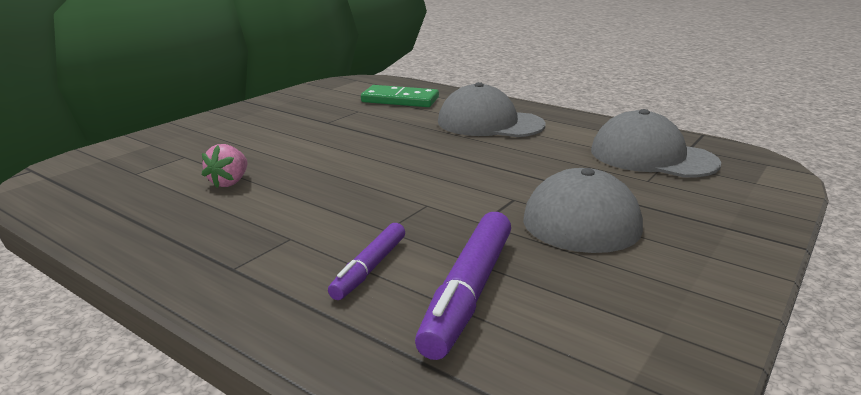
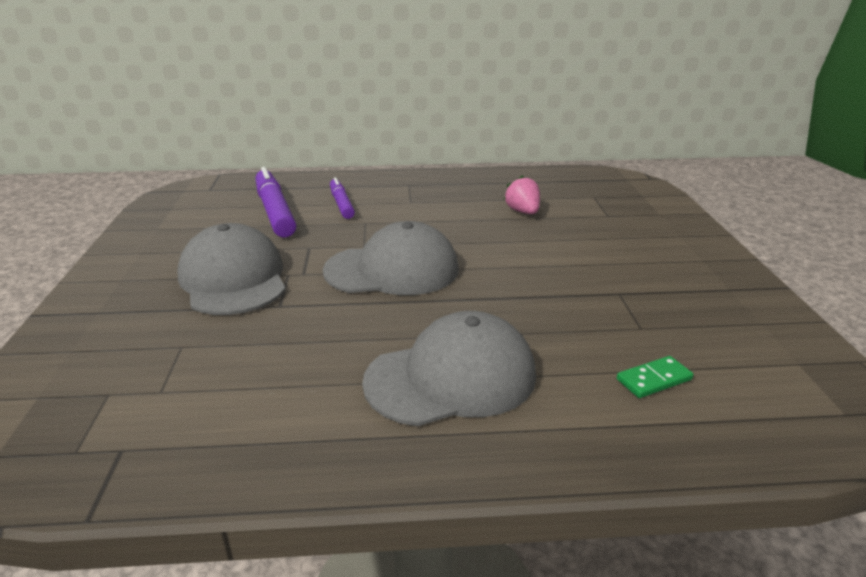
camera: 140 degrees right, 5 degrees up
(400, 100) = (654, 380): green domino -> green domino, size x0.53
(652, 157) = (181, 396): grey cap -> grey cap (392, 270)

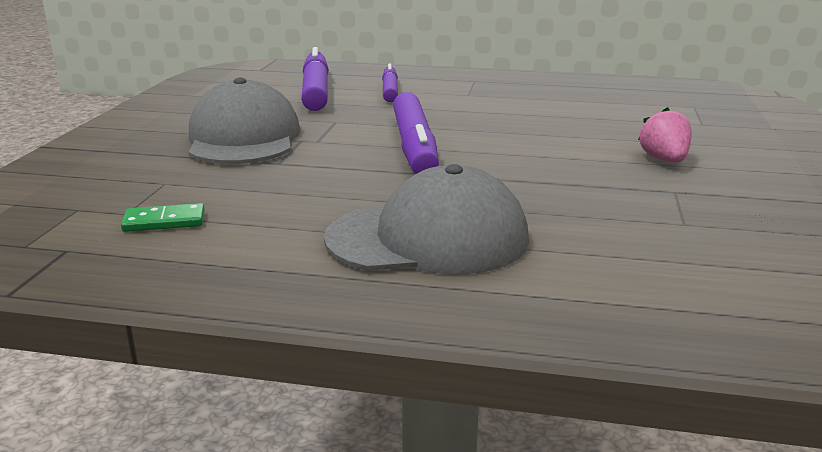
camera: 15 degrees right, 5 degrees down
(392, 270) = (414, 147): grey cap -> purple marker
(523, 212) = (596, 112): pink strawberry -> pink strawberry (664, 160)
(654, 380) = (673, 269): green domino -> green domino (164, 221)

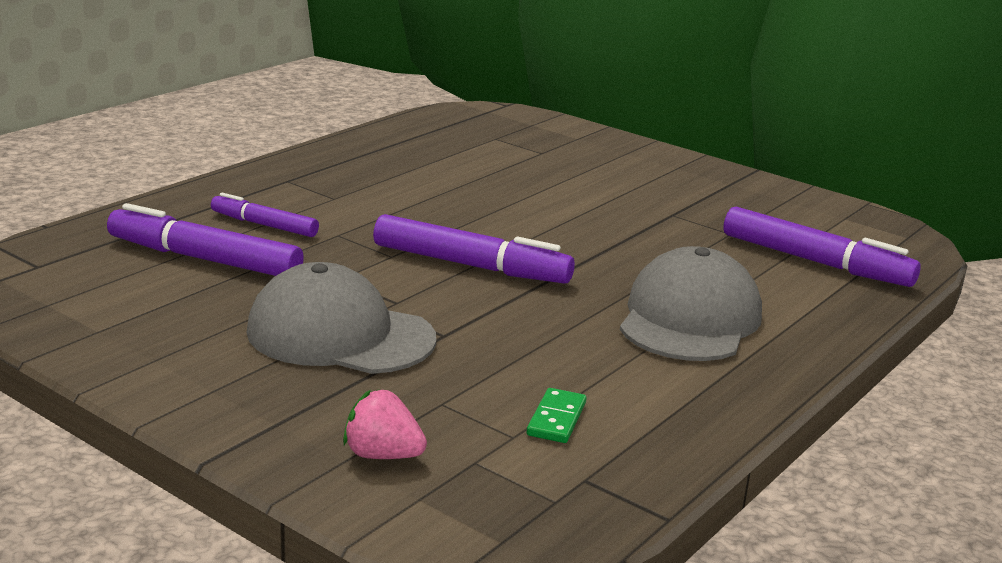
camera: 65 degrees left, 0 degrees up
(664, 160) = (609, 194): pink strawberry -> pink strawberry (382, 455)
(695, 279) = (815, 262): none -> purple marker

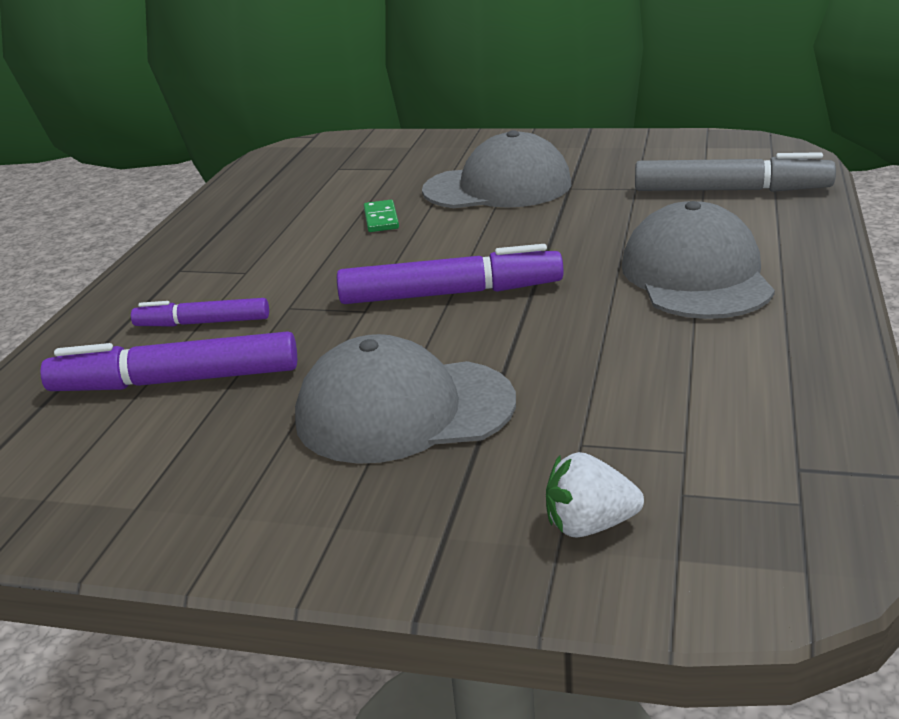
camera: 20 degrees left, 5 degrees up
(382, 455) = (589, 525): pink strawberry -> white strawberry
(556, 419) = (702, 417): green domino -> green domino (381, 219)
(610, 195) = (498, 187): none -> grey cap
(815, 262) = (731, 190): purple marker -> grey marker

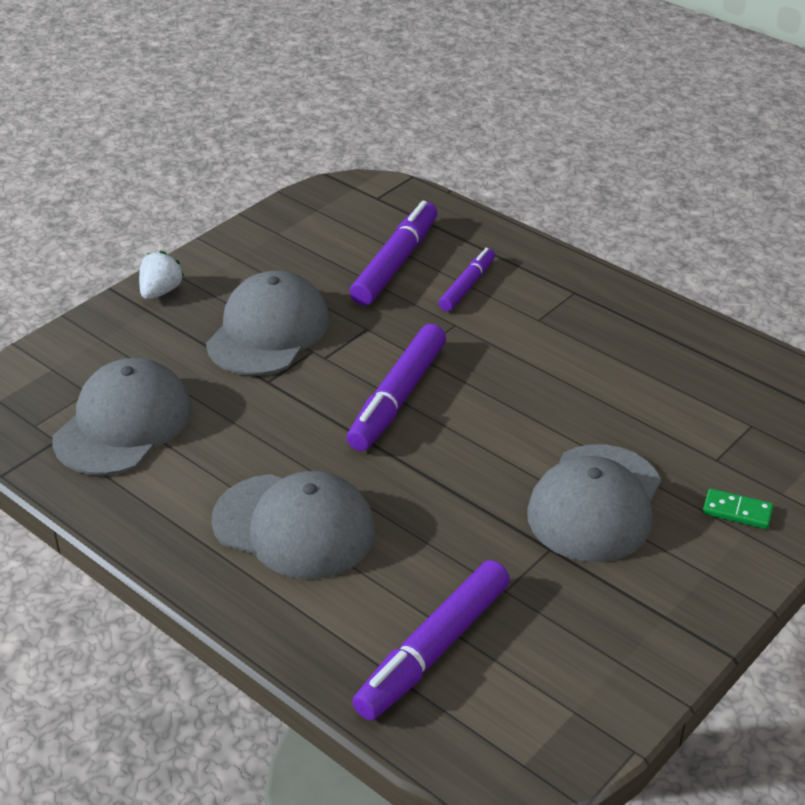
camera: 115 degrees right, 10 degrees up
(381, 219) = (582, 410): green domino -> green domino (737, 511)
(589, 525) = (102, 353): white strawberry -> white strawberry (160, 292)
(699, 431) = (123, 424): none -> grey cap
(731, 190) = (433, 650): grey marker -> purple marker

